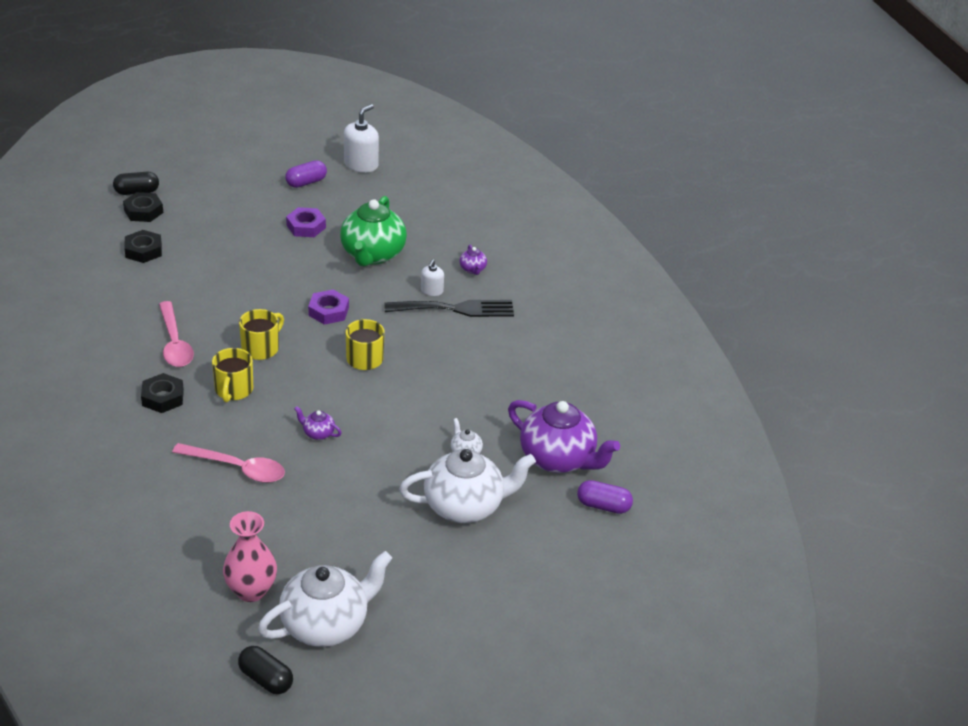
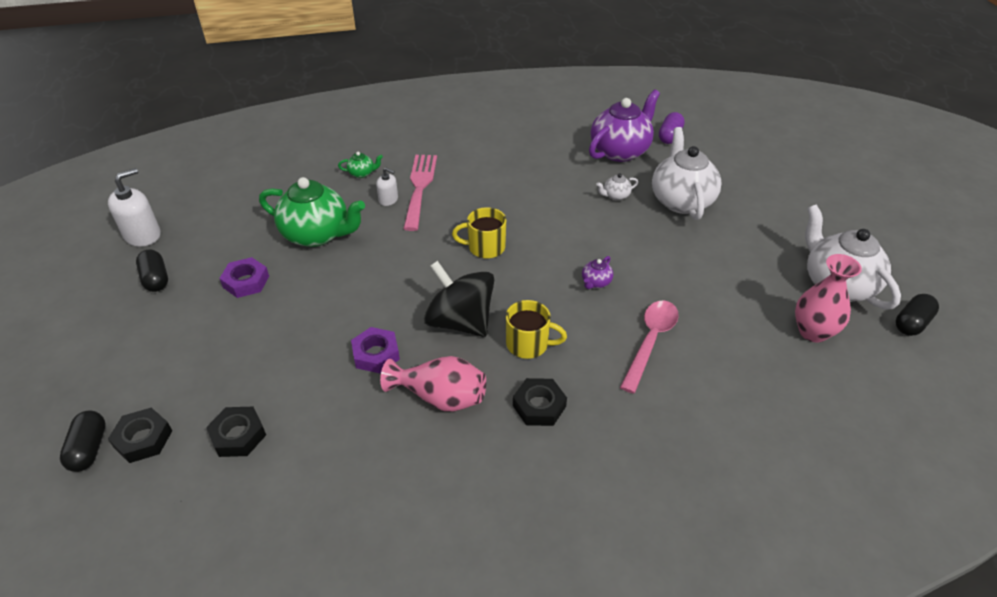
camera: 80 degrees left, 5 degrees up
(174, 343) = (440, 397): pink spoon -> pink vase
(261, 348) = (460, 321): yellow mug -> black spinning top
(306, 182) = (156, 279): purple capsule -> black capsule
(328, 311) = (406, 269): purple nut -> purple nut (376, 354)
(361, 164) = (142, 235): white soap dispenser -> white soap dispenser turned 90 degrees clockwise
(456, 309) = (420, 187): black fork -> pink fork
(473, 269) = (362, 173): purple teapot -> green teapot

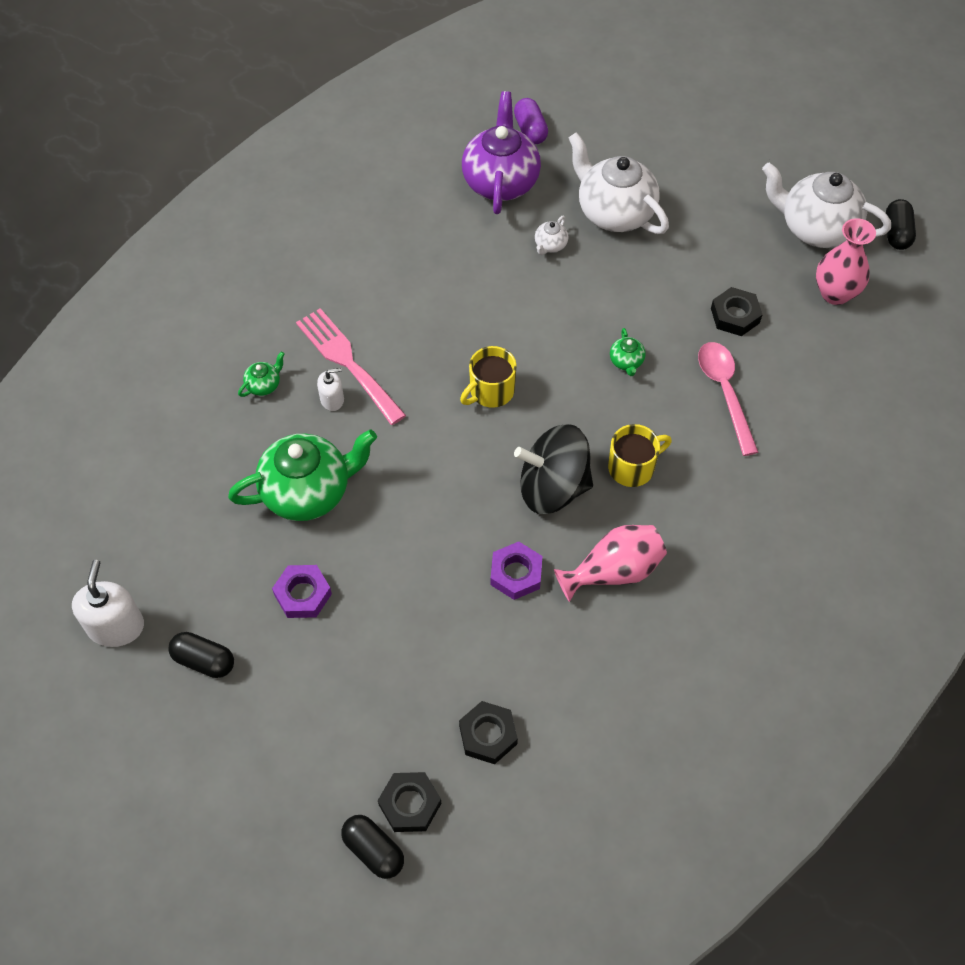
camera: 40 degrees left, 15 degrees up
(539, 406) = (697, 519): black nut -> black nut (735, 315)
(596, 282) = (626, 362): purple teapot -> green teapot

